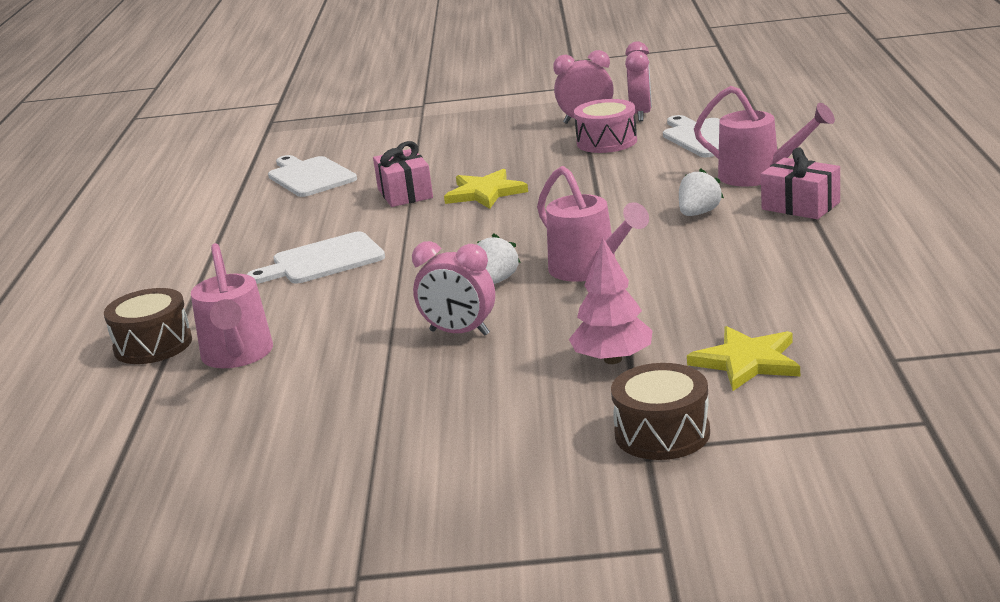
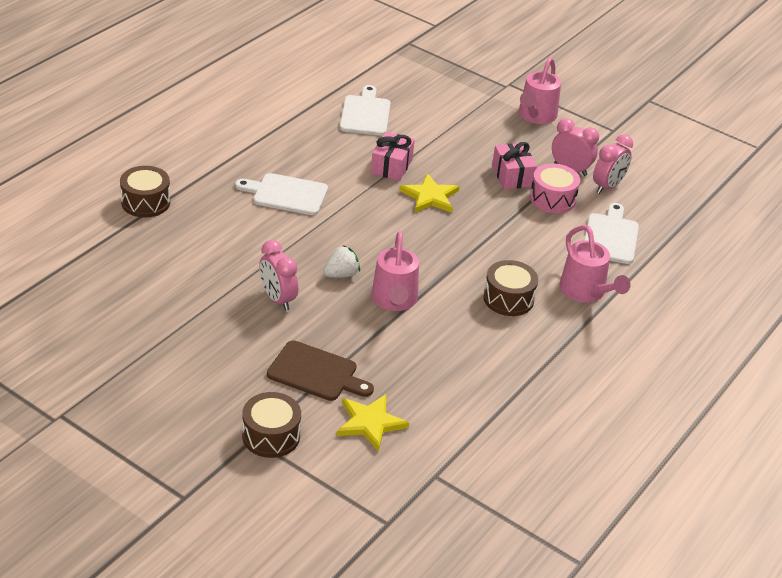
camera: 30 degrees right, 15 degrees up
(237, 356) = (169, 239): pink watering can -> pink watering can (535, 116)
(612, 359) = (316, 373): pink tree -> brown cutting board
(698, 213) = (508, 299): white strawberry -> brown drum
(800, 206) = (568, 334): pink gift -> pink gift (512, 176)

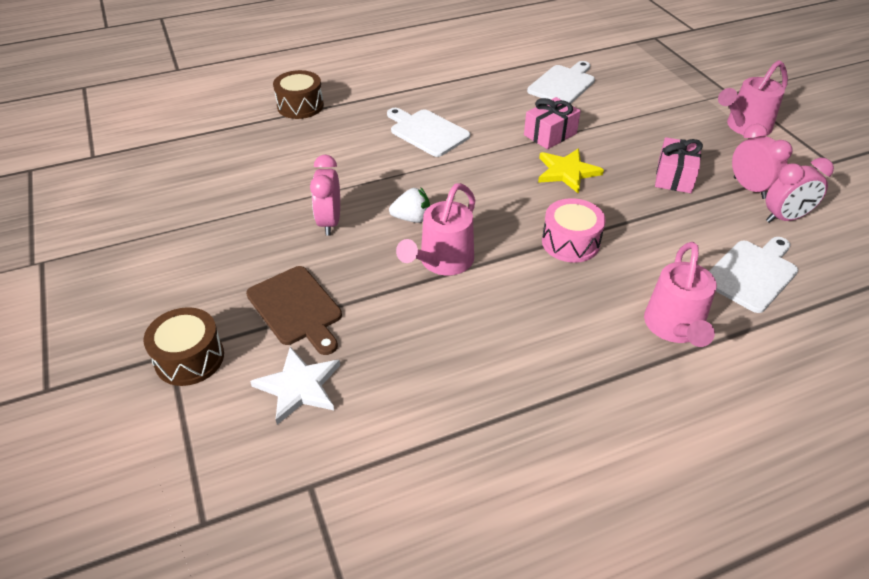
camera: 35 degrees right, 5 degrees up
(370, 423) = (299, 386): yellow star -> white star
(508, 299) = (571, 303): brown drum -> none
(552, 199) = (706, 212): pink drum -> pink drum (570, 242)

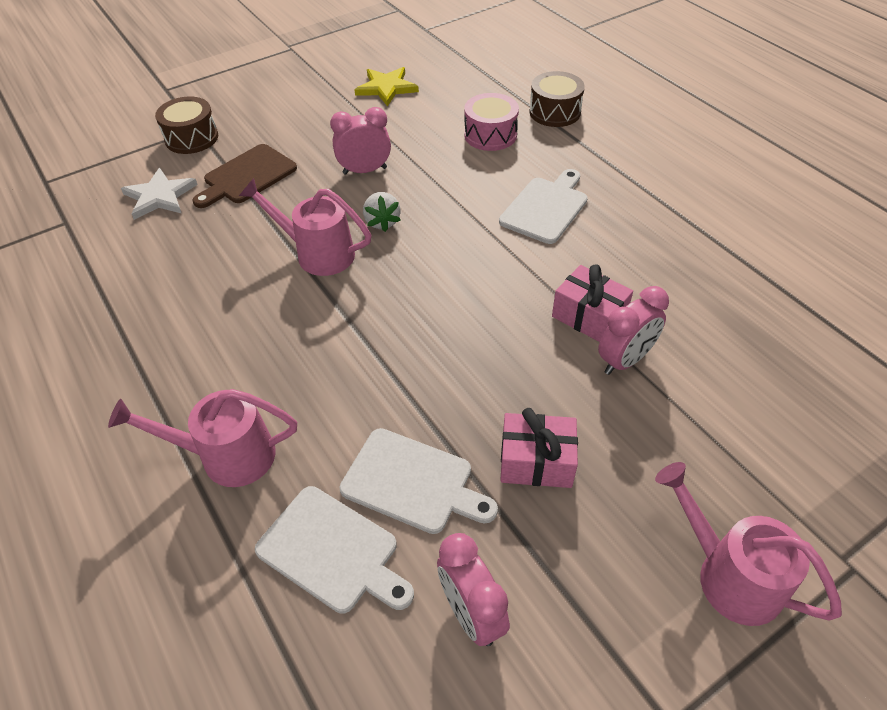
camera: 80 degrees right, 5 degrees up
(563, 84) = (731, 320): white cutting board -> white cutting board (412, 482)
(567, 172) = (507, 340): yellow star -> yellow star (386, 88)
(570, 242) = (365, 352): pink drum -> pink drum (490, 135)
(749, 188) = (538, 566): pink clock -> pink clock (625, 360)

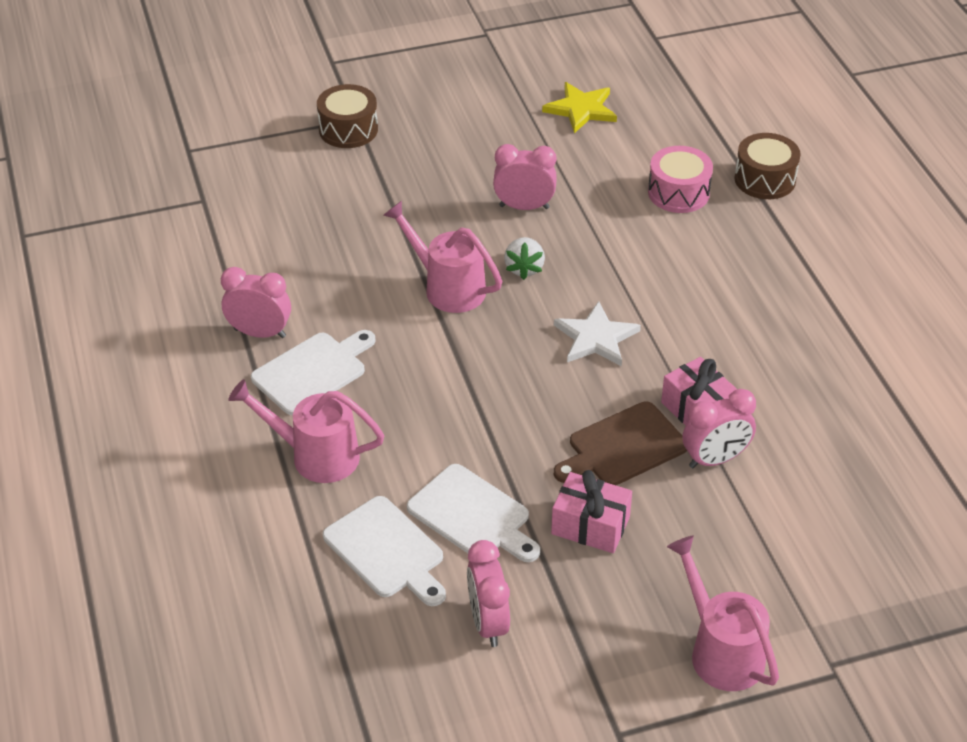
camera: 15 degrees right, 5 degrees down
(142, 336) = (260, 333): none -> pink clock
(160, 196) = (302, 191): white star -> white star (596, 338)
(247, 176) = (397, 187): brown cutting board -> brown cutting board (623, 447)
(545, 208) = (704, 290): white cutting board -> white cutting board (313, 371)

